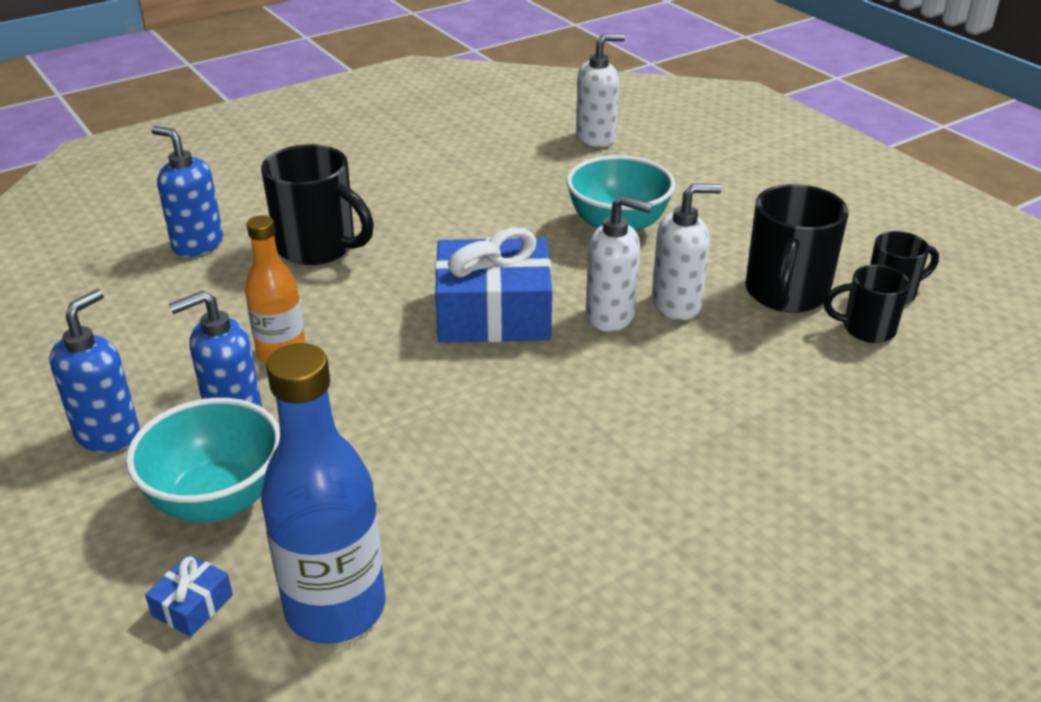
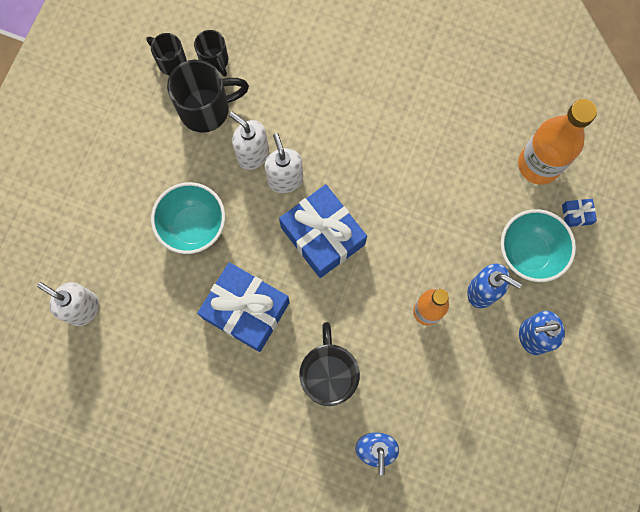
camera: 125 degrees left, 40 degrees up
(335, 608) = (538, 165): blue bottle -> orange bottle
(469, 224) = (246, 310): none -> blue gift

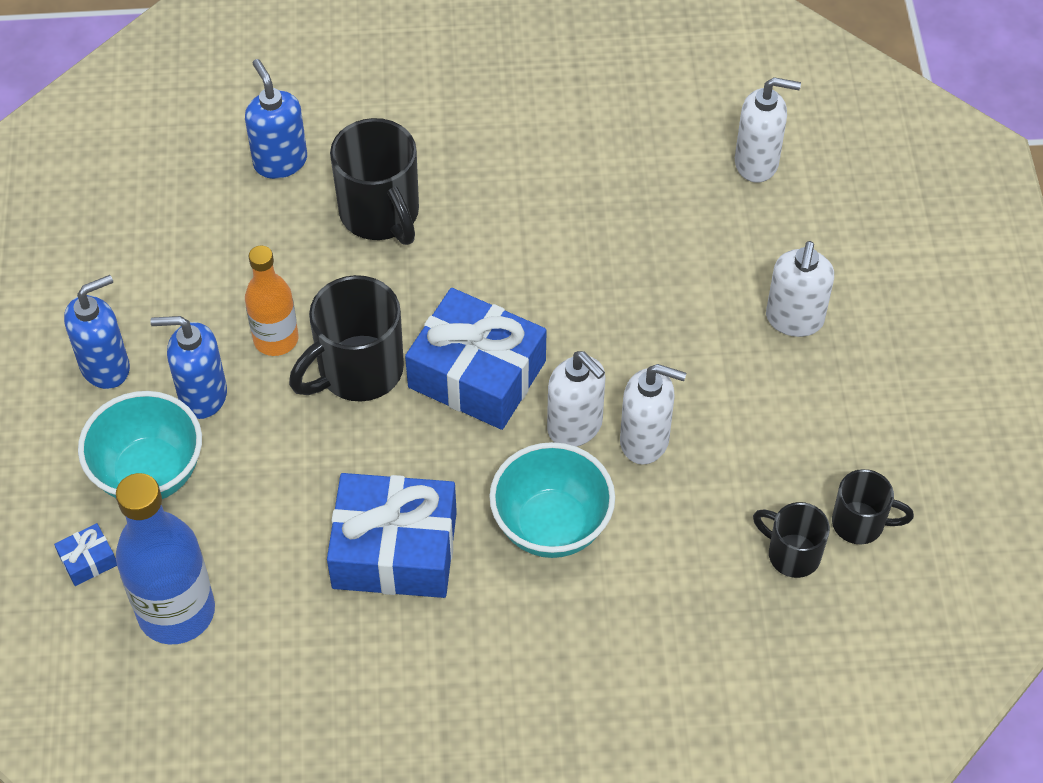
camera: 155 degrees right, 20 degrees down
(130, 191) = (794, 319): none -> white soap dispenser
(194, 227) = (672, 312): turquoise bowl -> turquoise bowl (551, 526)
(207, 109) = (756, 476): black mug -> black mug (357, 371)
(246, 310) = (535, 243): blue gift -> blue gift (394, 550)
(538, 165) = (176, 612): orange bottle -> blue bottle

